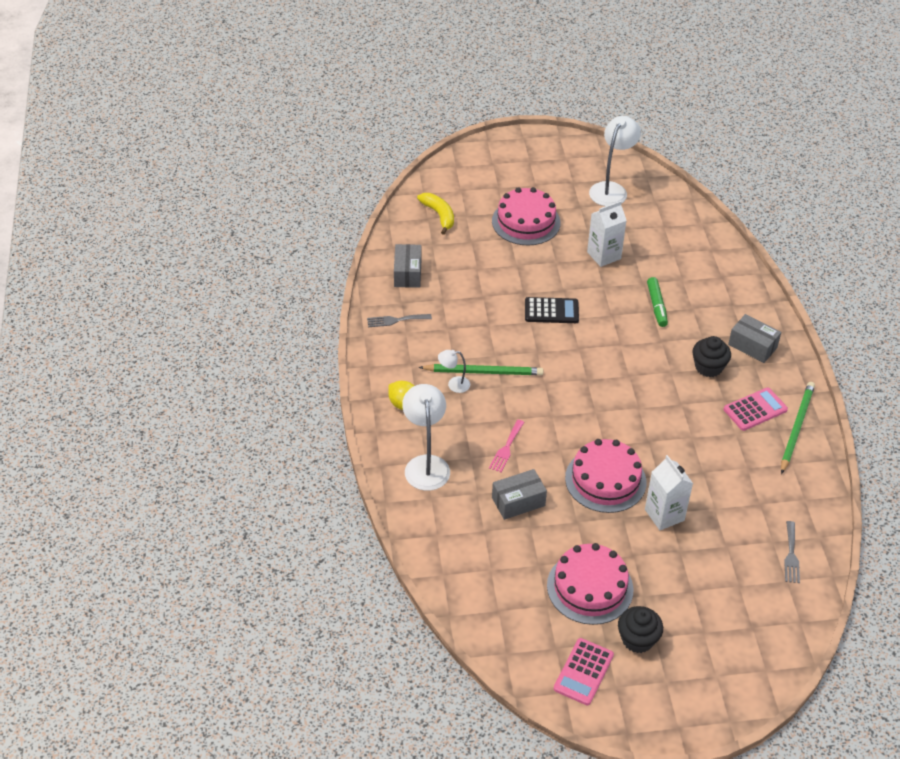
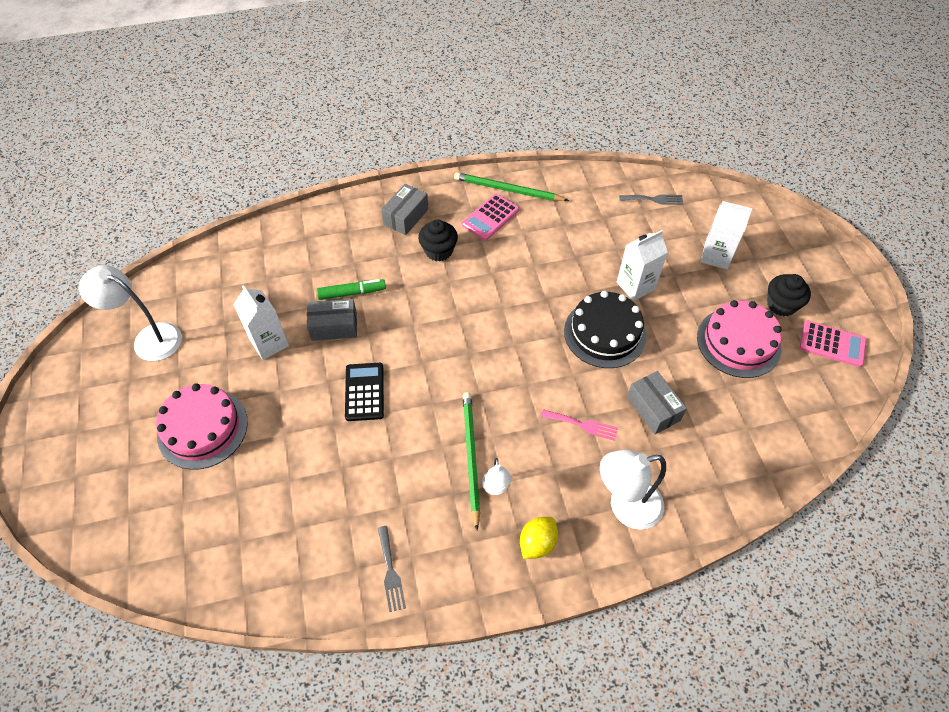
camera: 95 degrees left, 10 degrees up
(407, 273) = (299, 567): grey box -> grey box (334, 327)
(439, 215) = (179, 538): yellow banana -> none
(605, 480) = (605, 333): pink cake -> black cake
(707, 595) = (716, 256): none -> white carton
(755, 410) = (490, 217): pink calculator -> pink calculator turned 105 degrees counterclockwise

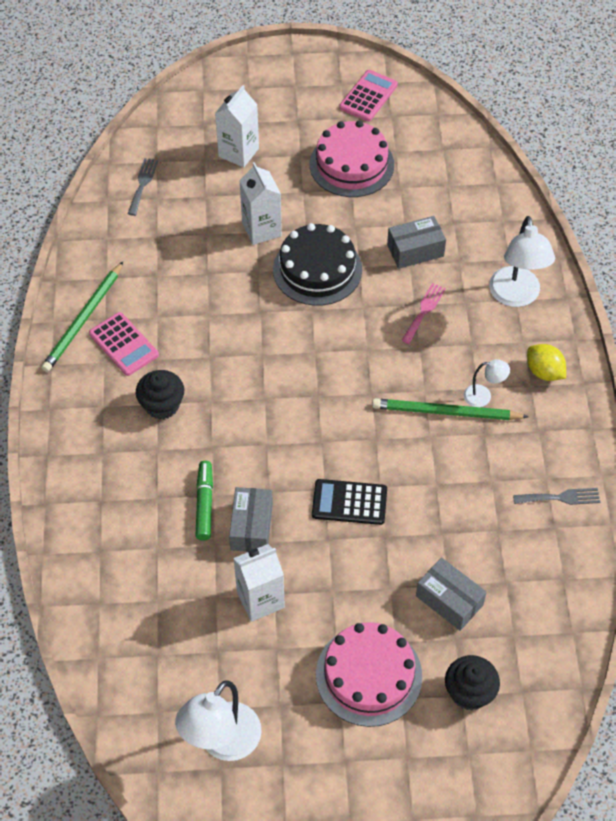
camera: 80 degrees left, 0 degrees up
(406, 217) = (96, 433): grey box -> grey box (449, 600)
(781, 305) = (314, 119): black cupcake -> black cupcake (469, 692)

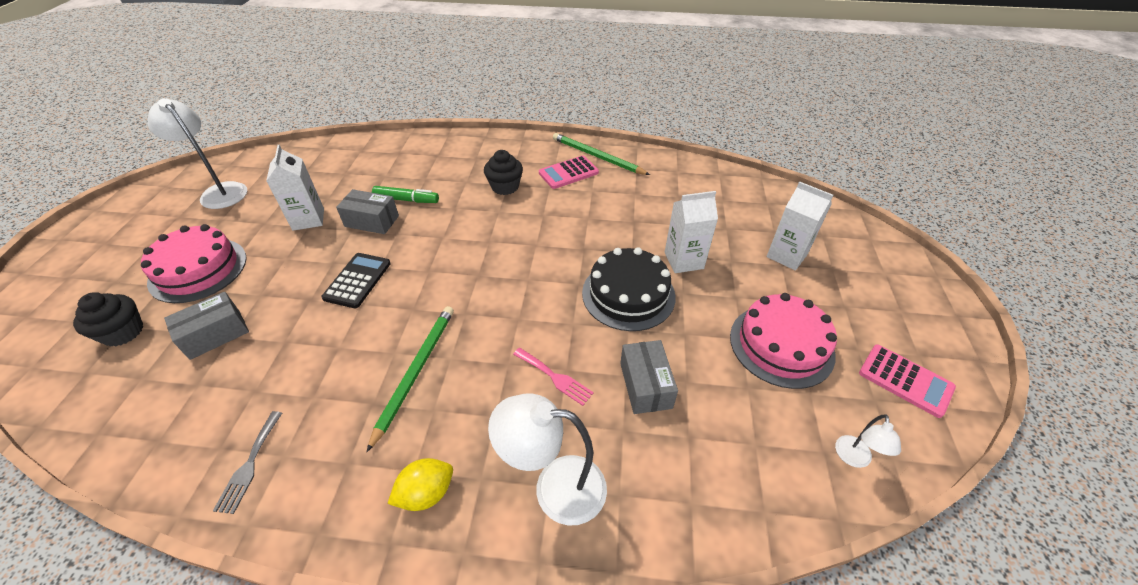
camera: 100 degrees right, 10 degrees down
(142, 184) = (739, 193): grey fork -> none
(483, 396) = (420, 413): white lamp -> white lamp (853, 458)

